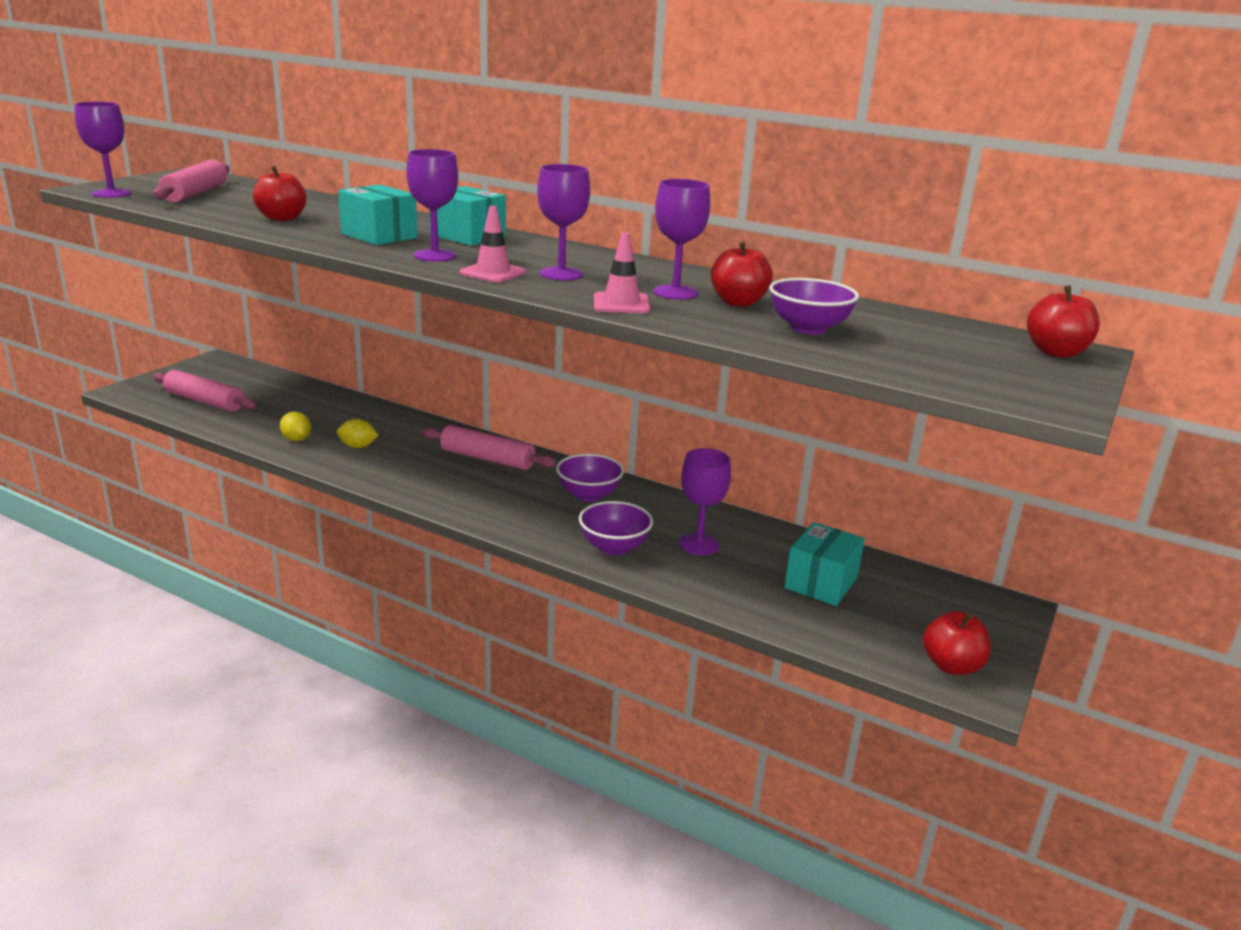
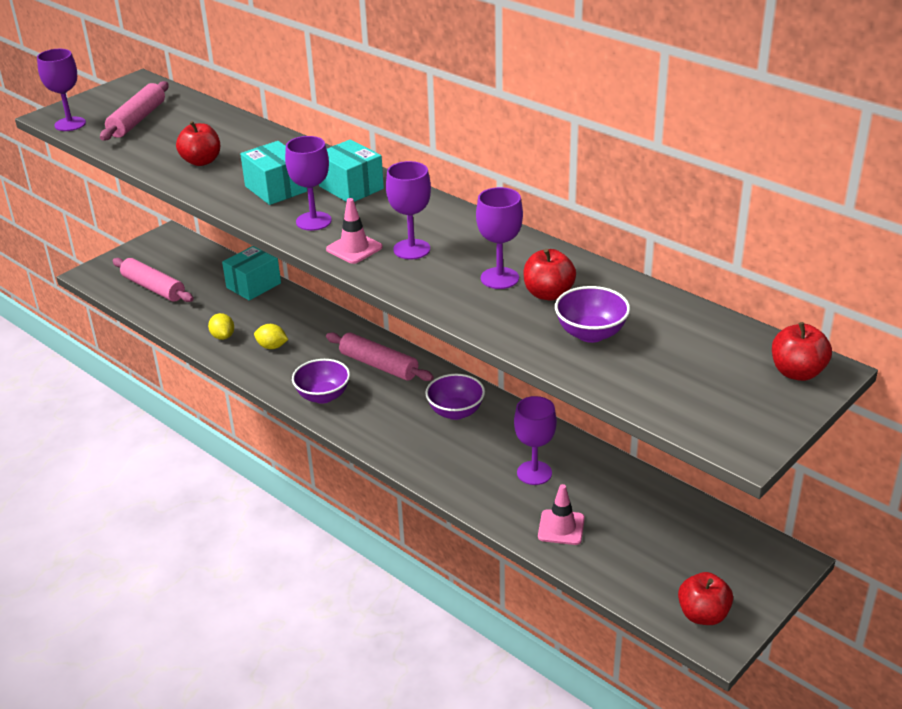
camera: 15 degrees right, 10 degrees up
(614, 547) = (460, 471): purple bowl -> purple bowl (323, 396)
(621, 304) = (445, 296): pink traffic cone -> pink traffic cone (561, 527)
(821, 583) = (626, 521): turquoise box -> turquoise box (253, 285)

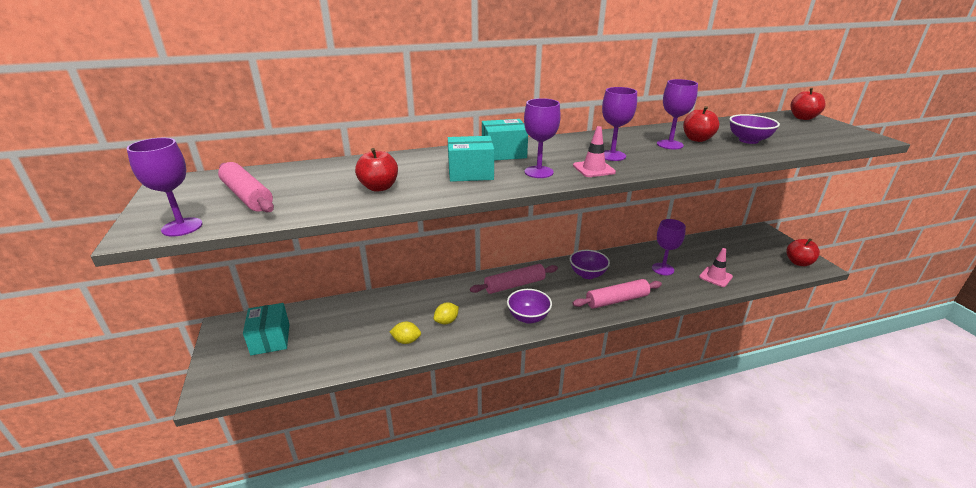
camera: 60 degrees left, 5 degrees down
(153, 288) = (289, 358): pink rolling pin -> pink rolling pin (617, 300)
(253, 285) = (358, 305): turquoise box -> turquoise box (270, 339)

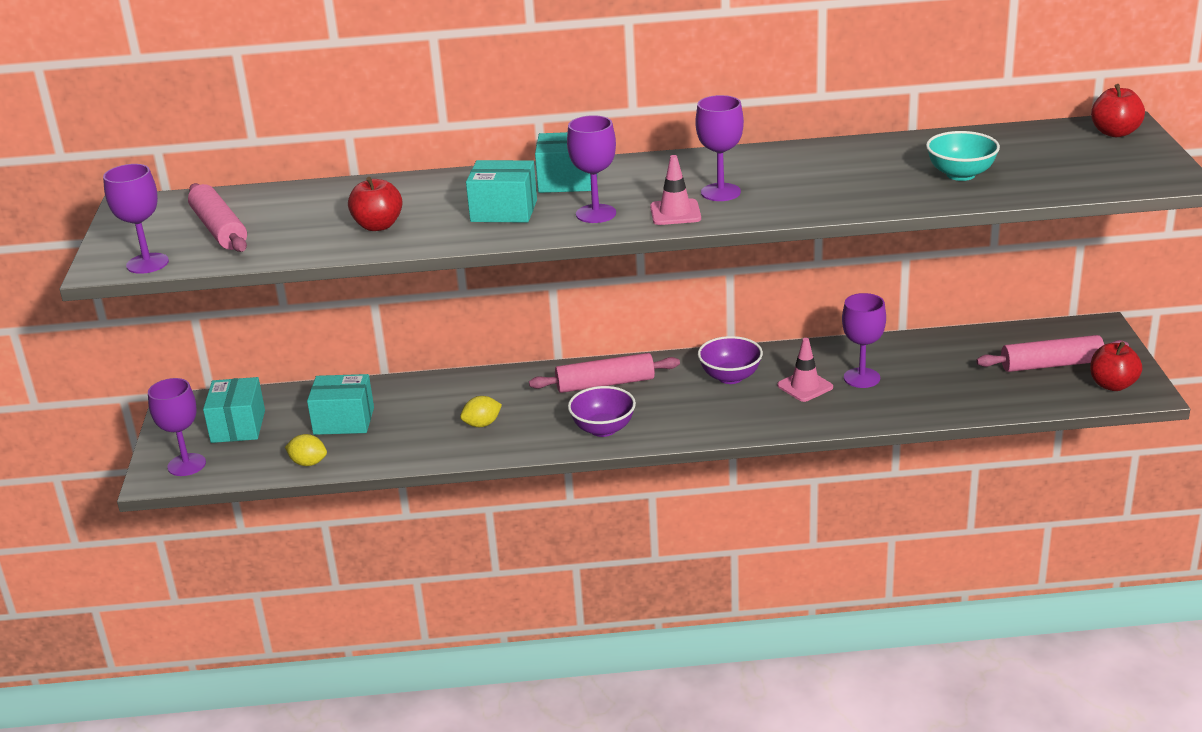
camera: 15 degrees right, 0 degrees up
(348, 327) = (344, 421): none -> turquoise box
(406, 341) = (417, 443): yellow lemon -> yellow lemon (308, 463)
(617, 300) = (753, 417): pink rolling pin -> pink rolling pin (1051, 365)
(670, 144) = (826, 177): purple goblet -> purple goblet (186, 465)
(697, 139) = (880, 169): red apple -> none
(715, 277) = (943, 396): pink traffic cone -> pink traffic cone (805, 386)
(748, 140) = (960, 174): purple bowl -> turquoise bowl

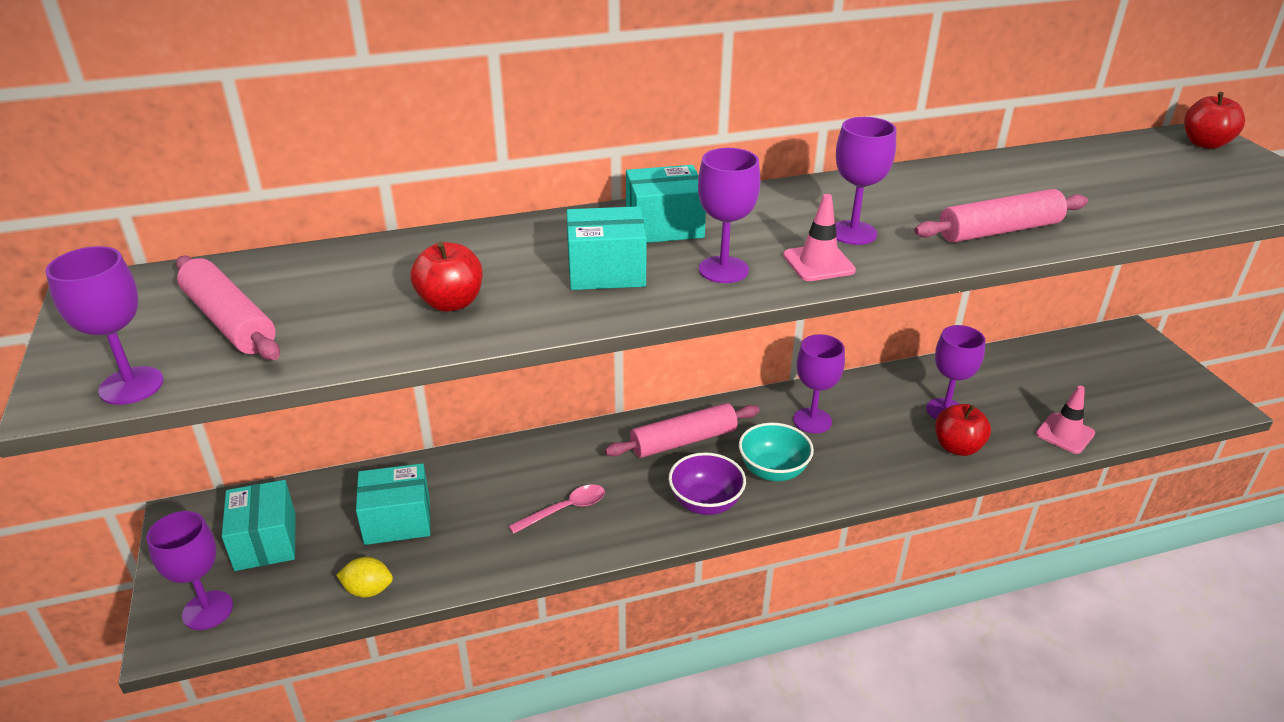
camera: 15 degrees left, 5 degrees up
(482, 424) = (565, 509): yellow lemon -> pink spoon
(730, 377) = (812, 420): purple bowl -> purple goblet
(805, 386) = (894, 426): pink traffic cone -> pink traffic cone (1065, 434)
(960, 174) = (1097, 198): turquoise bowl -> turquoise bowl (773, 471)
(1051, 365) = (1116, 379): pink rolling pin -> pink rolling pin (999, 231)
(1112, 385) = (1187, 399): red apple -> red apple (957, 447)

